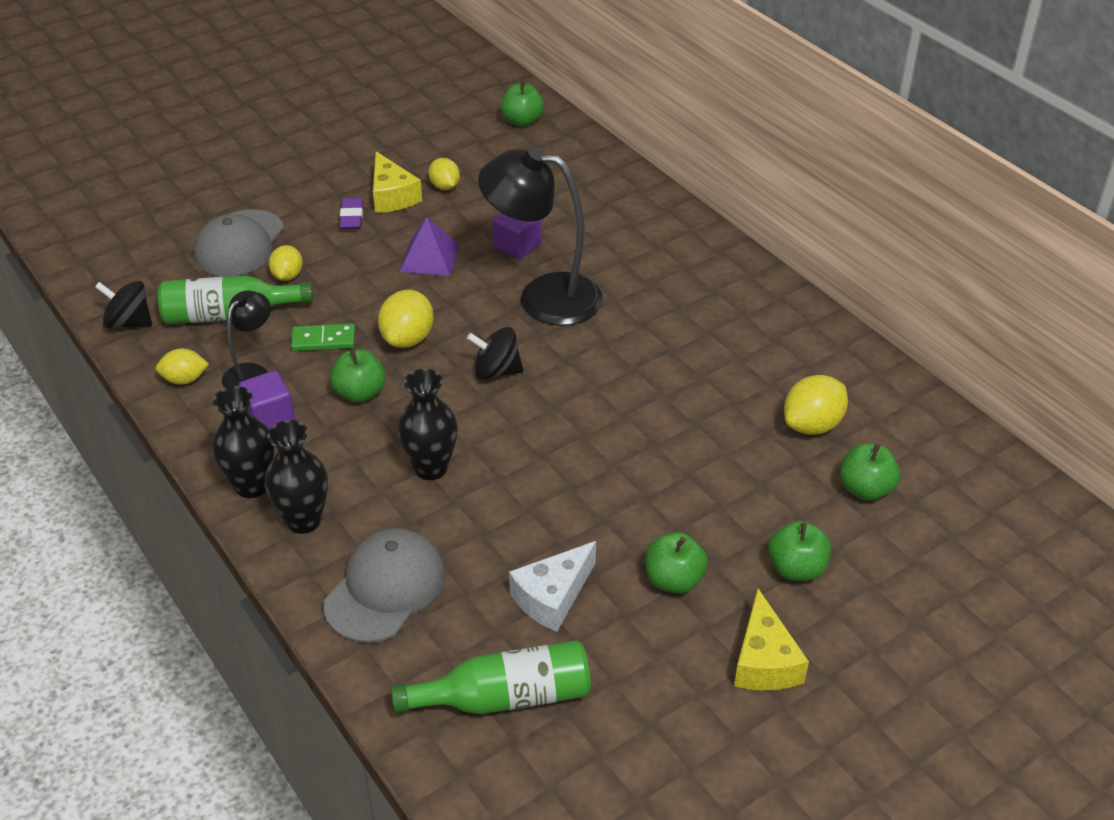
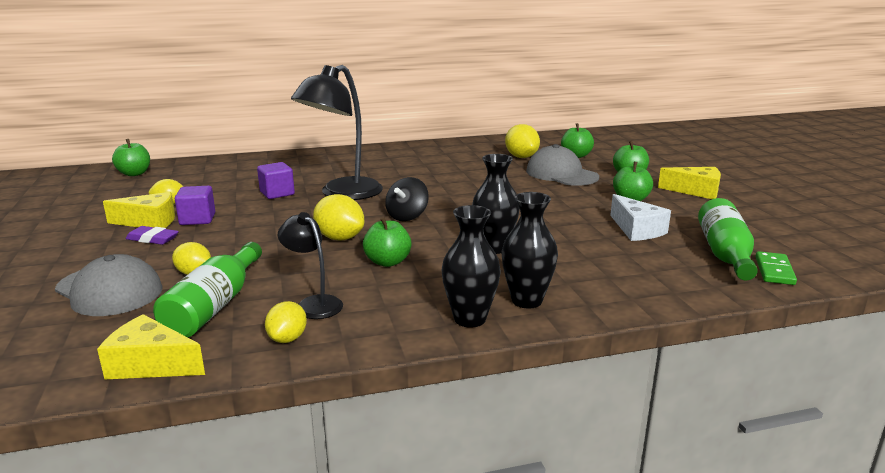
camera: 70 degrees left, 20 degrees down
(129, 322) = (151, 364): black spinning top -> yellow cheese
(270, 417) = (384, 301): purple cube -> purple cube (197, 219)
(323, 340) = (304, 268): green domino -> green domino (774, 271)
(385, 589) = (615, 278): grey cap -> grey cap (561, 174)
(429, 258) = (250, 219): purple pyramid -> none

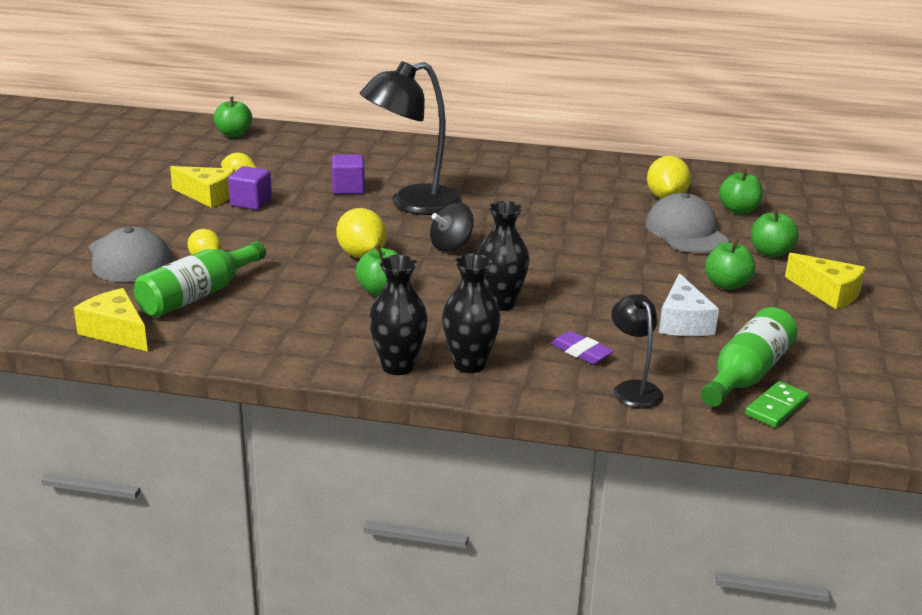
camera: 25 degrees right, 5 degrees up
(152, 239) = (197, 215): purple eraser -> purple eraser (581, 352)
(287, 339) = (231, 340): yellow lemon -> none
(313, 303) = (279, 315): black lamp -> black lamp (633, 389)

